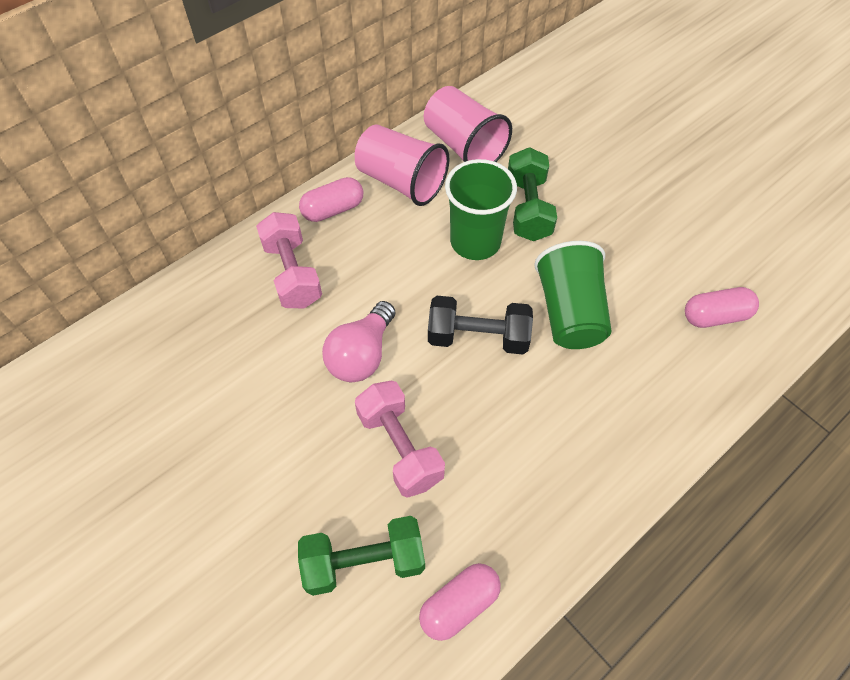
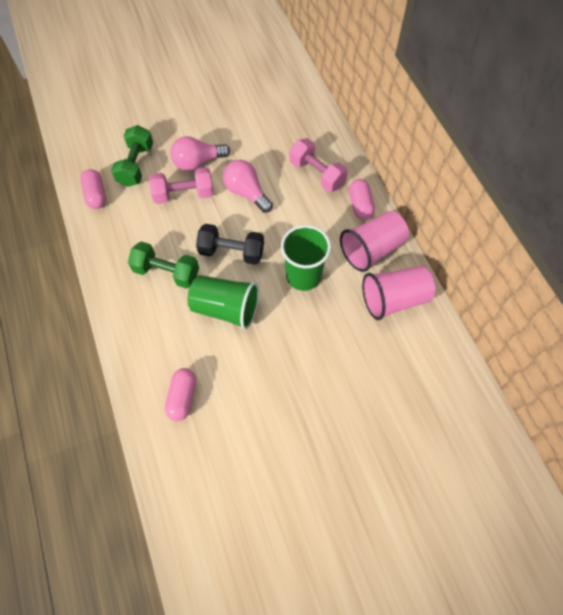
camera: 110 degrees right, 5 degrees up
(292, 273) = (317, 174): pink dumbbell -> pink dumbbell turned 45 degrees clockwise
(322, 453) = (197, 162): none -> pink light bulb
(478, 337) = (231, 252): black dumbbell -> black dumbbell turned 75 degrees clockwise
(528, 208) = (319, 319): green dumbbell -> green dumbbell (166, 272)

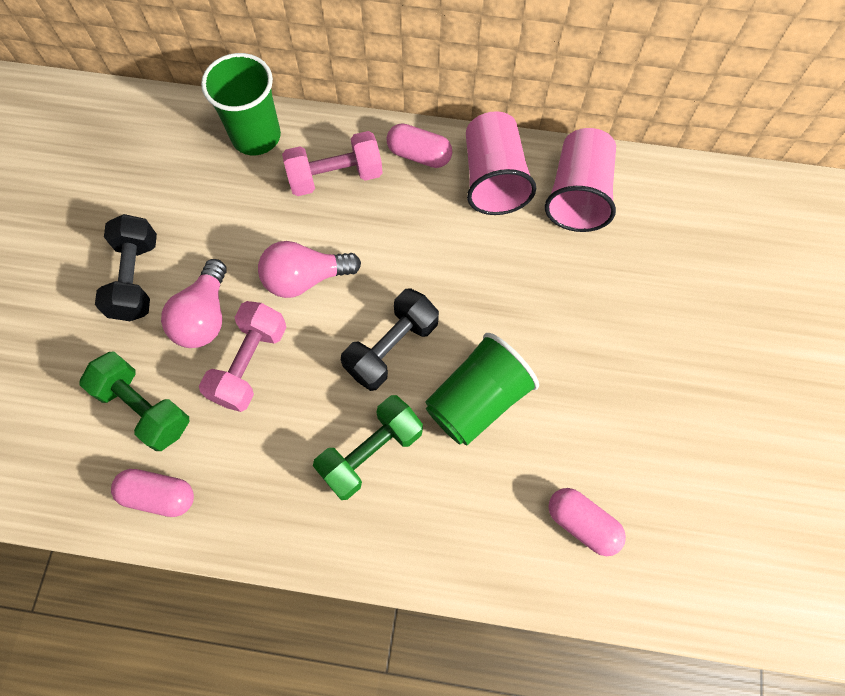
camera: 60 degrees left, 5 degrees up
(200, 124) = (136, 278): none -> black dumbbell
(303, 276) = (484, 278): green cup -> green cup (256, 136)

